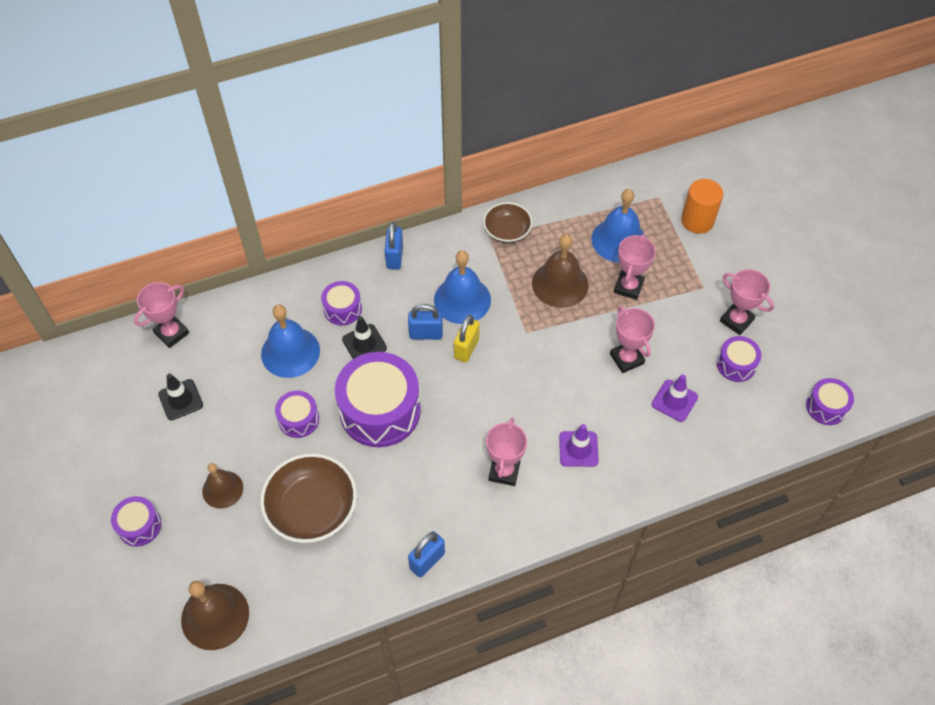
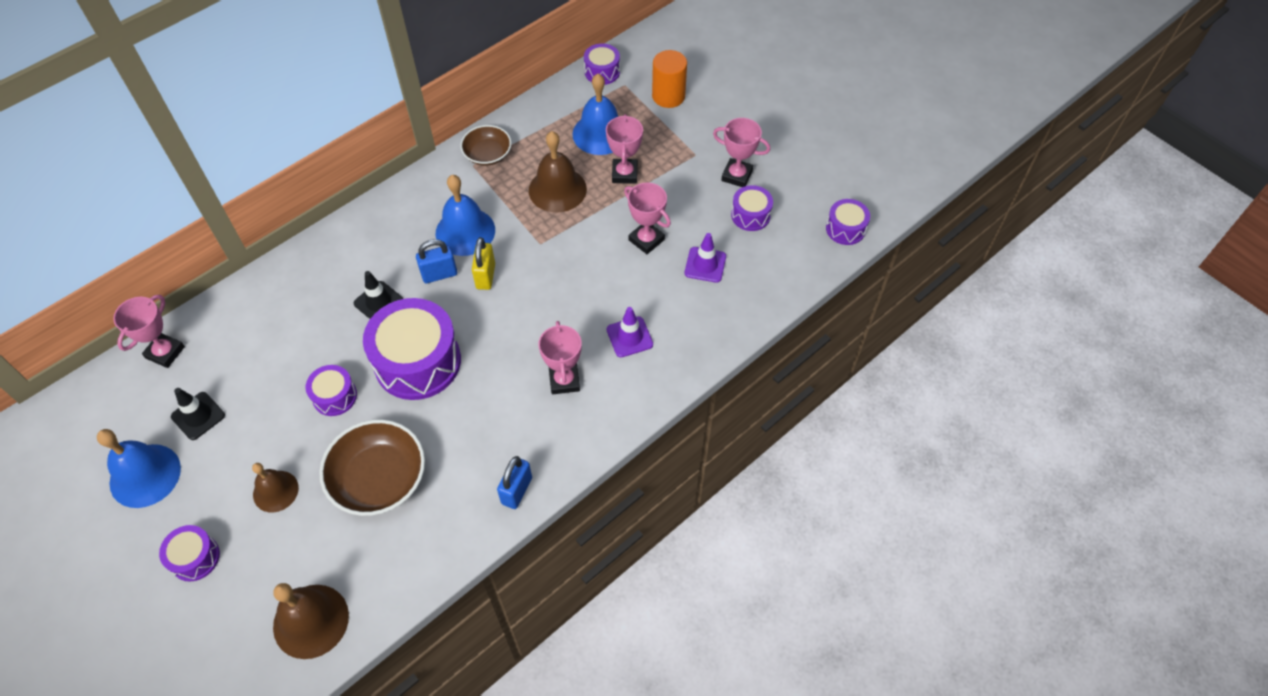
camera: 20 degrees left, 0 degrees up
(290, 352) = (303, 333): blue bell -> blue bell (145, 475)
(342, 309) = (344, 275): purple drum -> purple drum (602, 72)
(394, 257) = (381, 210): blue padlock -> none

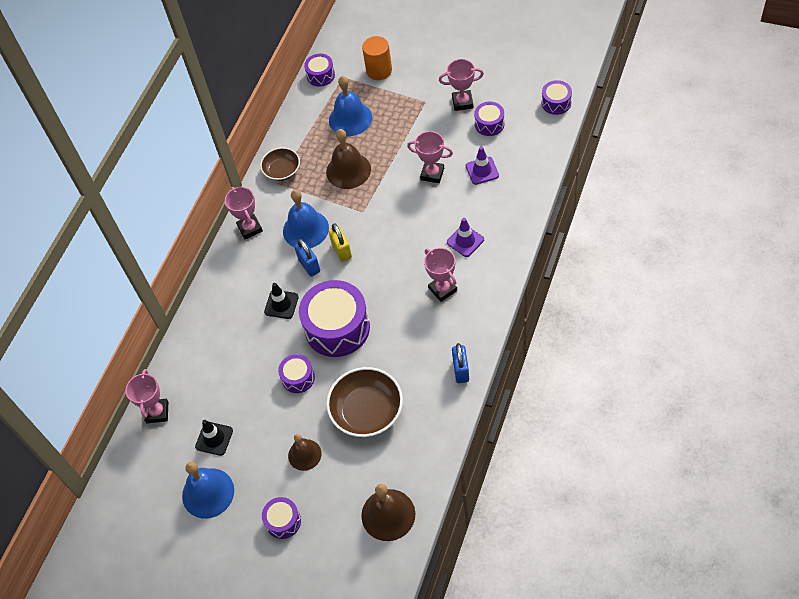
camera: 20 degrees left, 0 degrees up
(439, 274) = (309, 266): blue padlock -> blue padlock turned 75 degrees counterclockwise
(624, 174) = (386, 137): pink trophy -> pink trophy (250, 228)

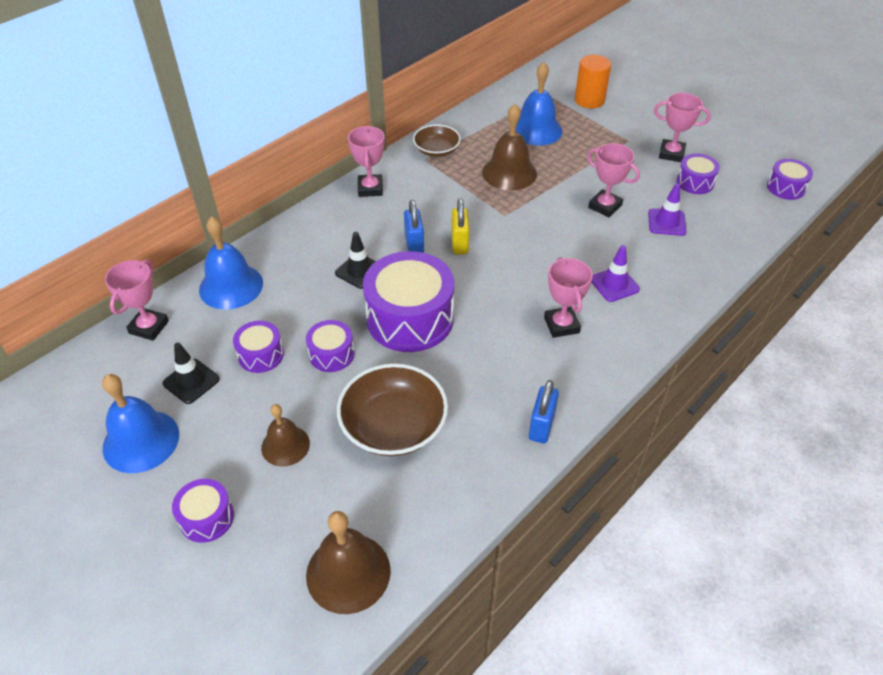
camera: 15 degrees right, 10 degrees down
(305, 229) = (430, 210): blue bell -> blue bell (231, 286)
(320, 75) = (524, 86): purple drum -> purple drum (261, 355)

